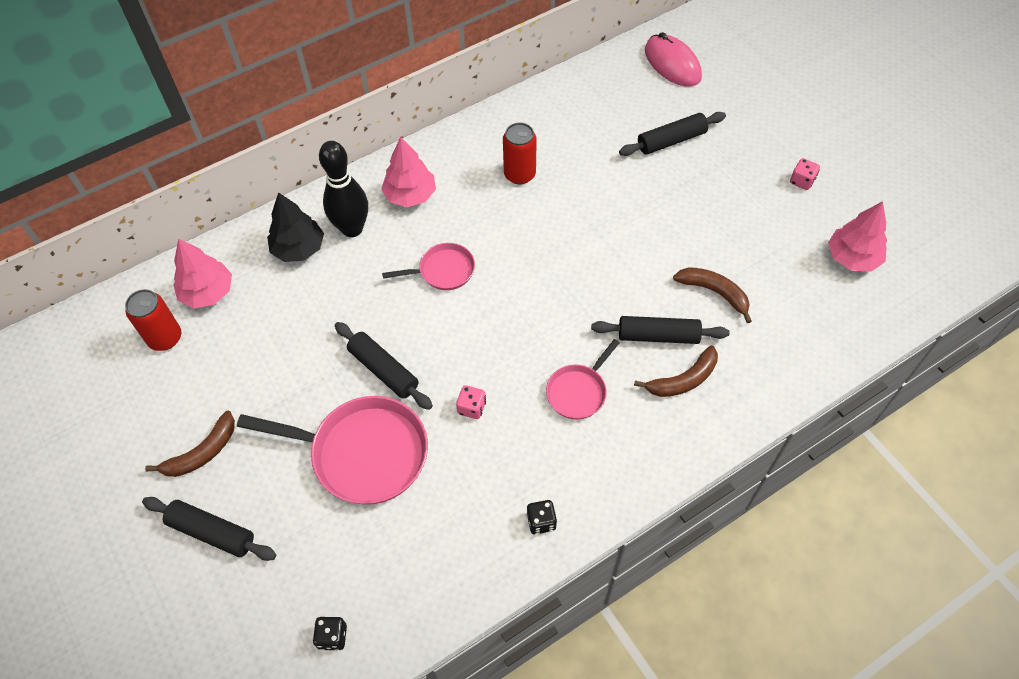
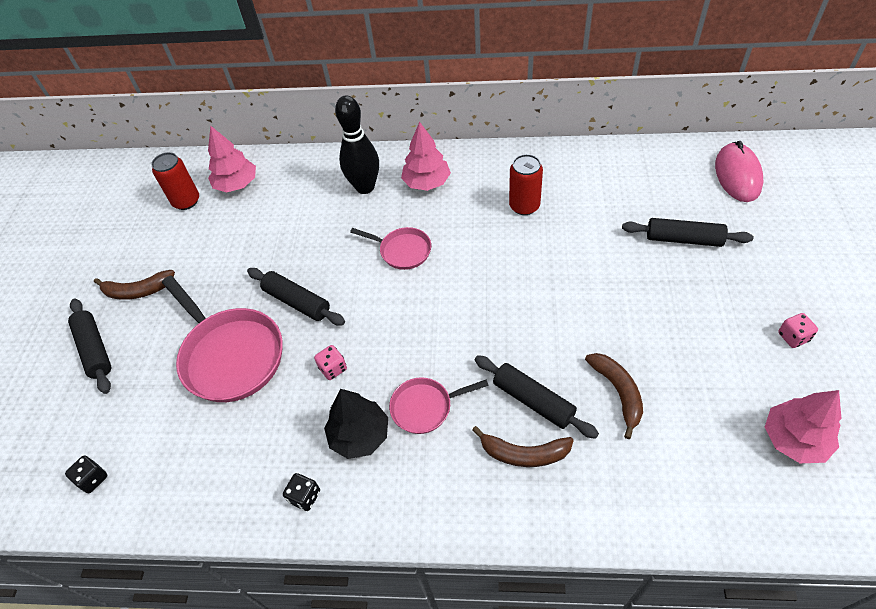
camera: 40 degrees right, 5 degrees down
(299, 248) = (318, 183): black tree -> black tree (360, 435)
(383, 370) = (297, 302): black rolling pin -> black rolling pin turned 45 degrees counterclockwise

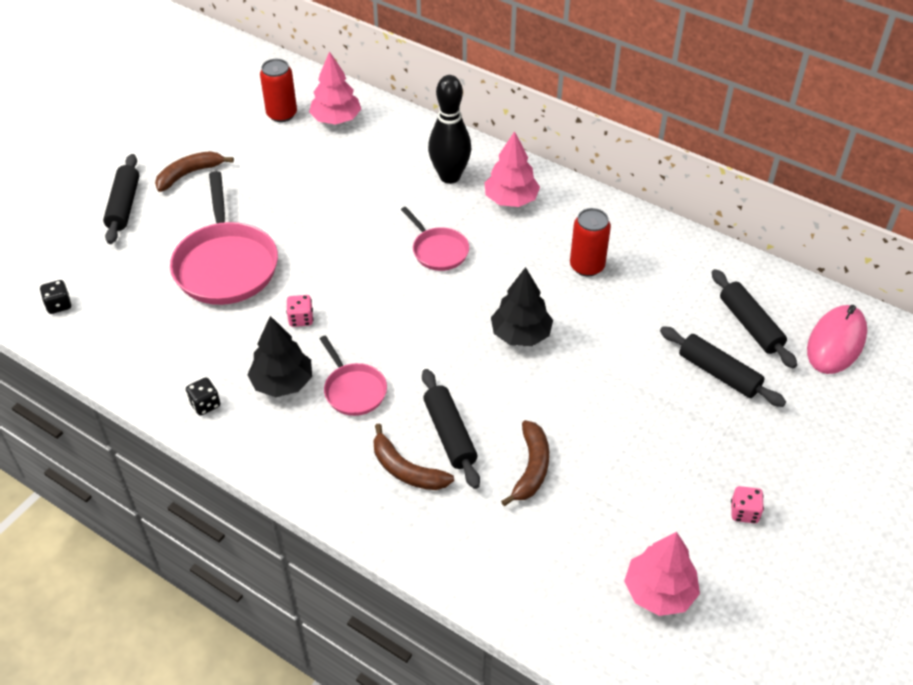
camera: 25 degrees right, 5 degrees down
(138, 291) = (189, 174): brown banana -> brown banana turned 120 degrees clockwise
(297, 302) = (312, 249): black rolling pin -> black rolling pin (750, 325)
(425, 407) = (353, 390): pink pan -> pink pan turned 135 degrees counterclockwise
(520, 285) = (520, 334): none -> black tree

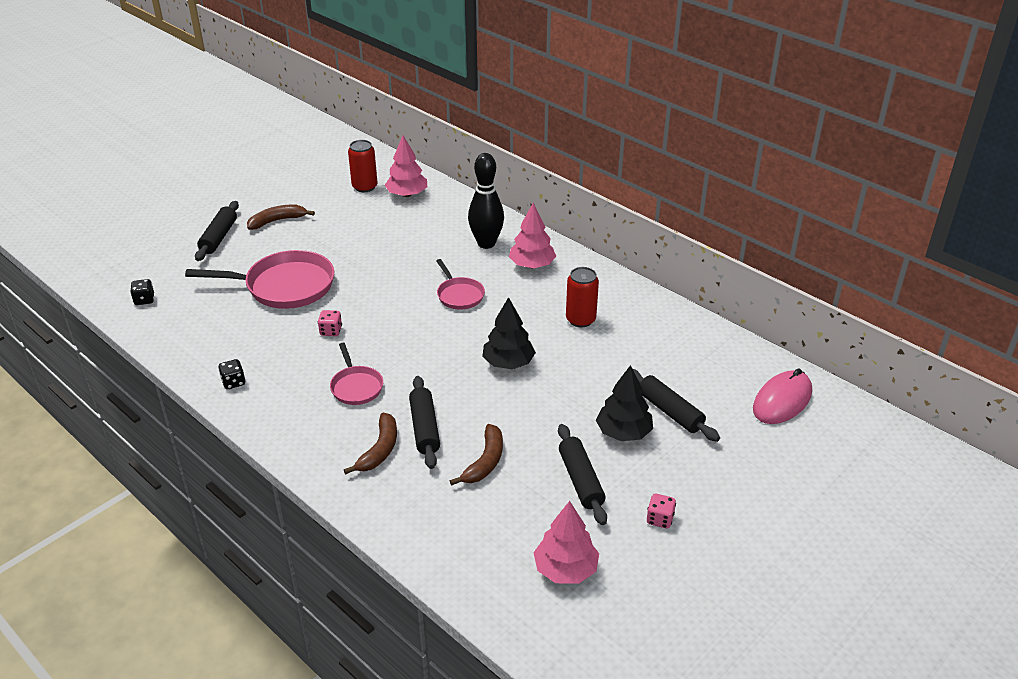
camera: 10 degrees right, 10 degrees down
(226, 264) = (284, 286): pink pan -> pink pan turned 90 degrees counterclockwise
(282, 382) = (300, 374): black tree -> black tree (623, 432)
(406, 470) = (380, 450): brown banana -> brown banana turned 120 degrees counterclockwise
(750, 325) = (709, 379): black rolling pin -> black rolling pin (580, 480)

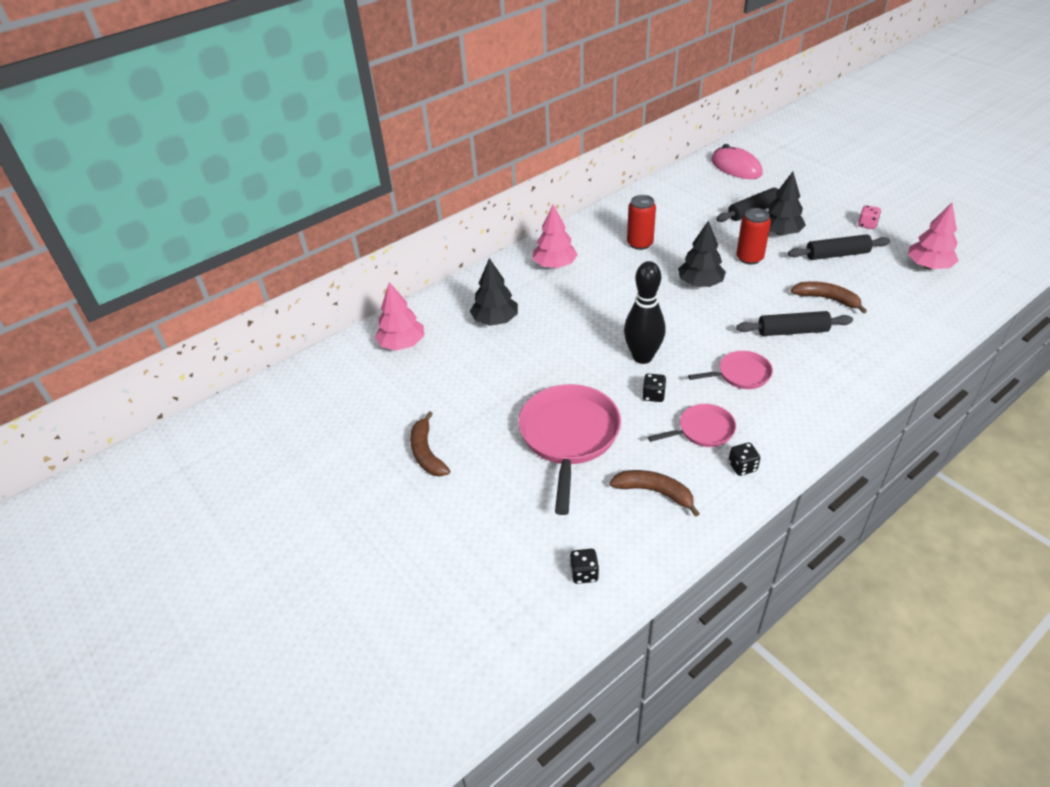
camera: 80 degrees left, 5 degrees up
(219, 237) = (451, 509): black rolling pin -> none
(331, 331) = (653, 395): pink dice -> black dice
(364, 187) = (373, 378): red can -> red can (749, 258)
(380, 450) = (825, 357): brown banana -> brown banana (655, 492)
(440, 237) = (495, 320): none -> black tree
(459, 295) = (597, 309): pink pan -> pink pan (702, 430)
(486, 243) = (513, 291): black bowling pin -> black bowling pin (642, 357)

